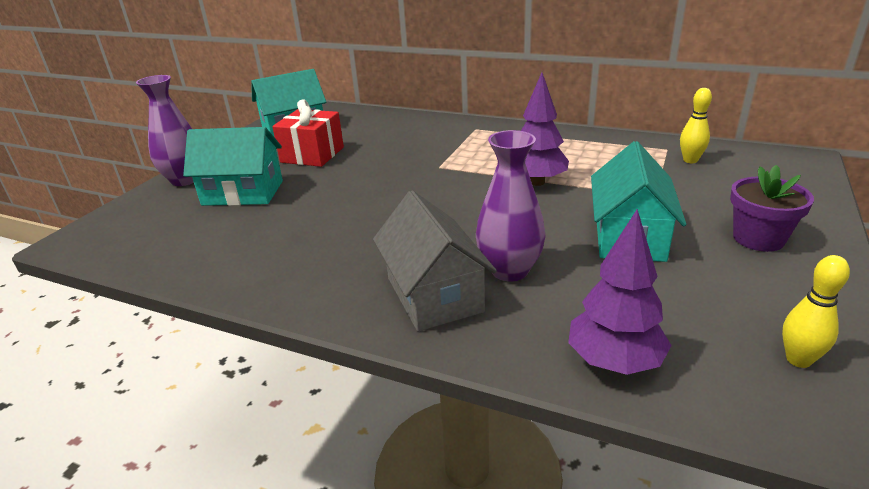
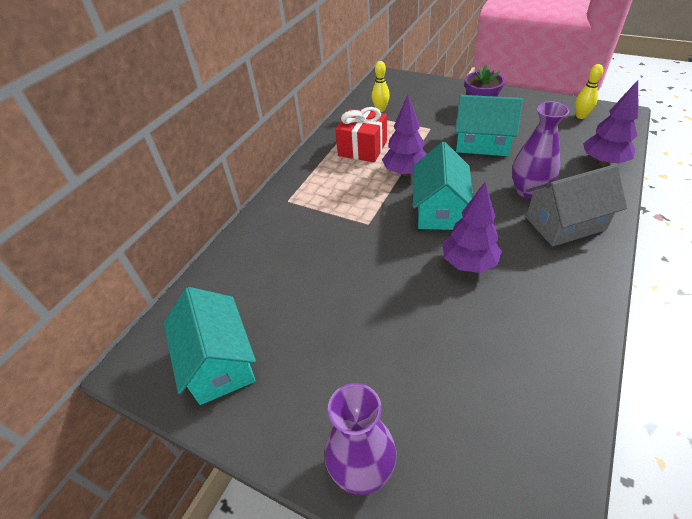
camera: 85 degrees left, 15 degrees up
(243, 193) = (408, 381): turquoise house -> turquoise house (439, 209)
(312, 155) = (314, 327): red gift -> red gift (362, 148)
(369, 221) = (469, 263): none -> purple tree

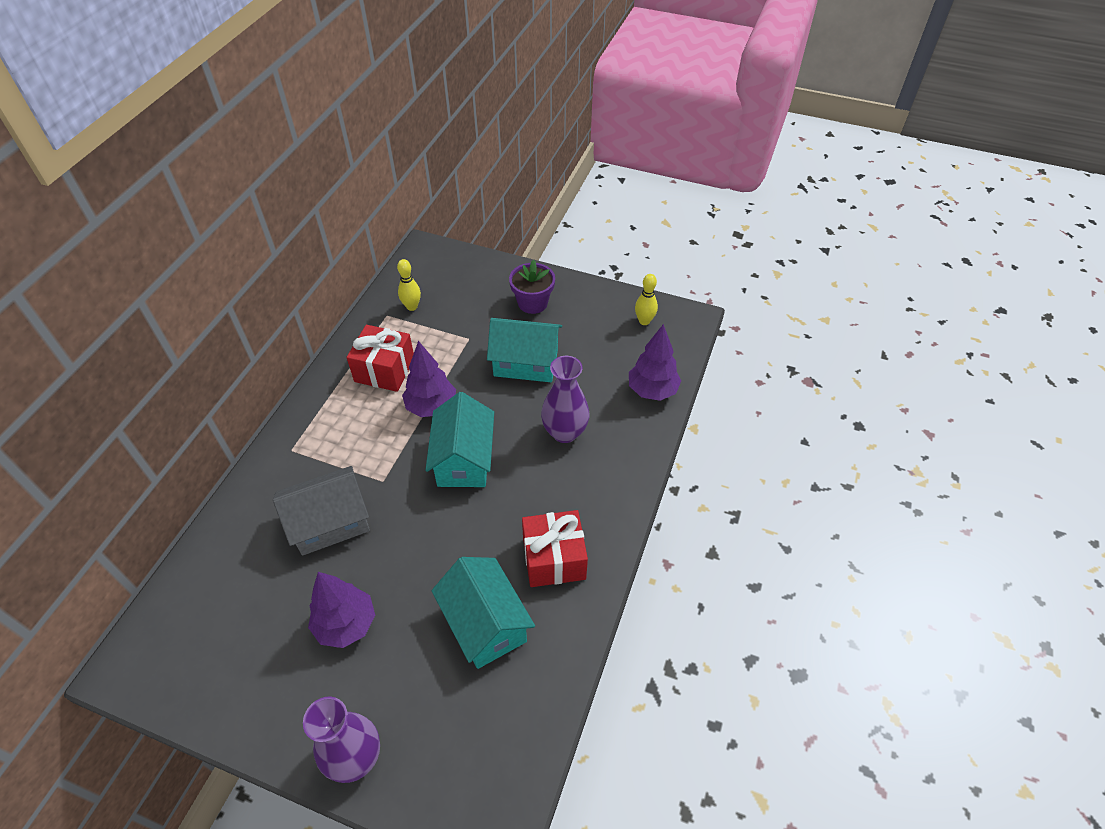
camera: 10 degrees left, 5 degrees up
(219, 362) = (215, 659): turquoise house -> turquoise house (485, 624)
(469, 263) = (485, 530): purple tree -> purple tree (346, 624)
(542, 289) = (554, 559): none -> red gift
(565, 223) = (593, 476): grey house -> grey house (330, 522)

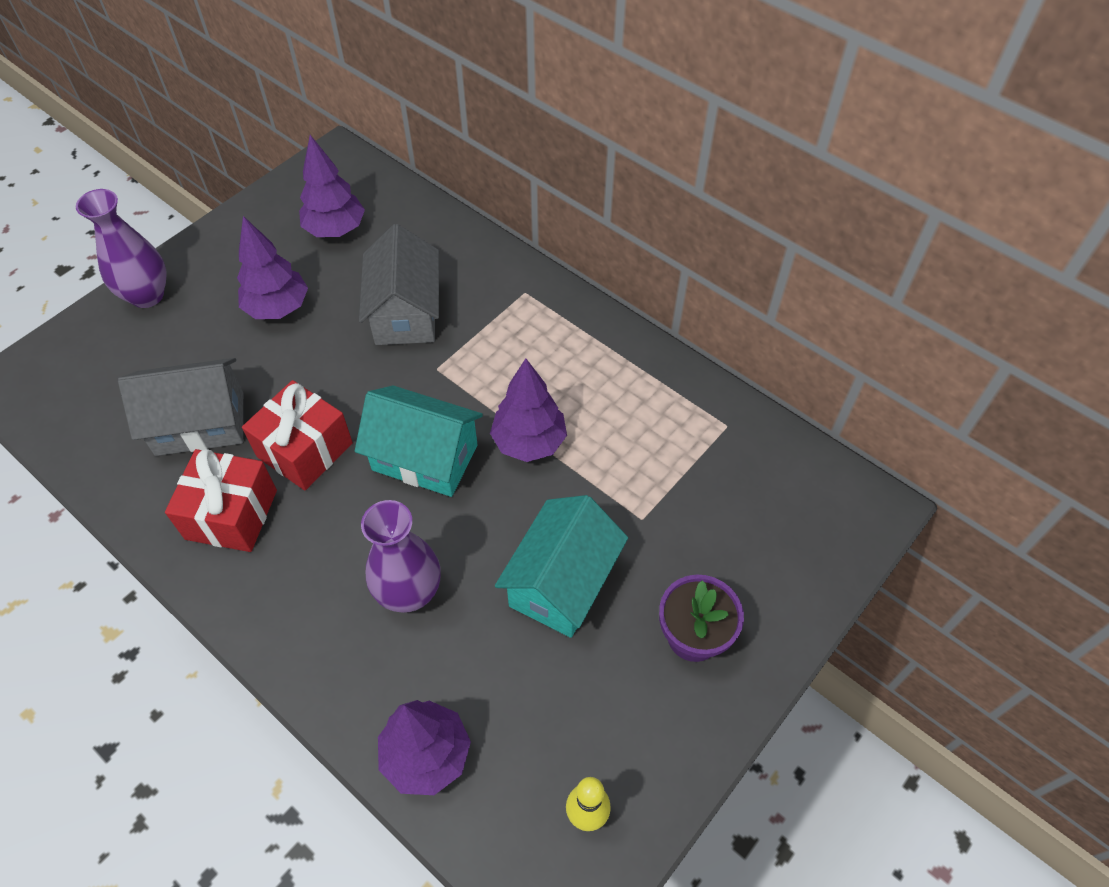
camera: 110 degrees right, 5 degrees up
(236, 620) = (335, 230): none -> purple tree
(384, 370) = (617, 403): red gift -> red gift (305, 450)
(412, 307) = (736, 461): yellow bowling pin -> none
(485, 624) = (200, 424): turquoise house -> grey house

